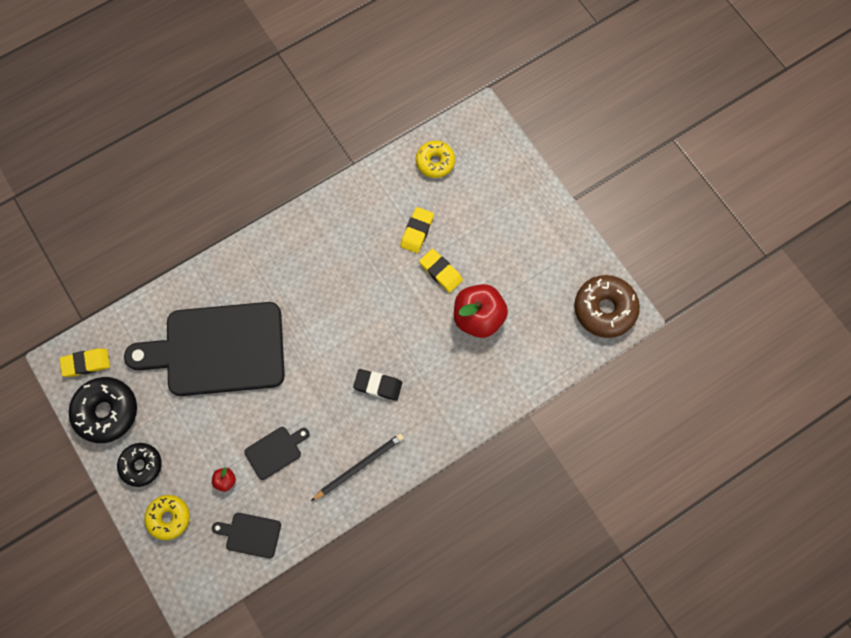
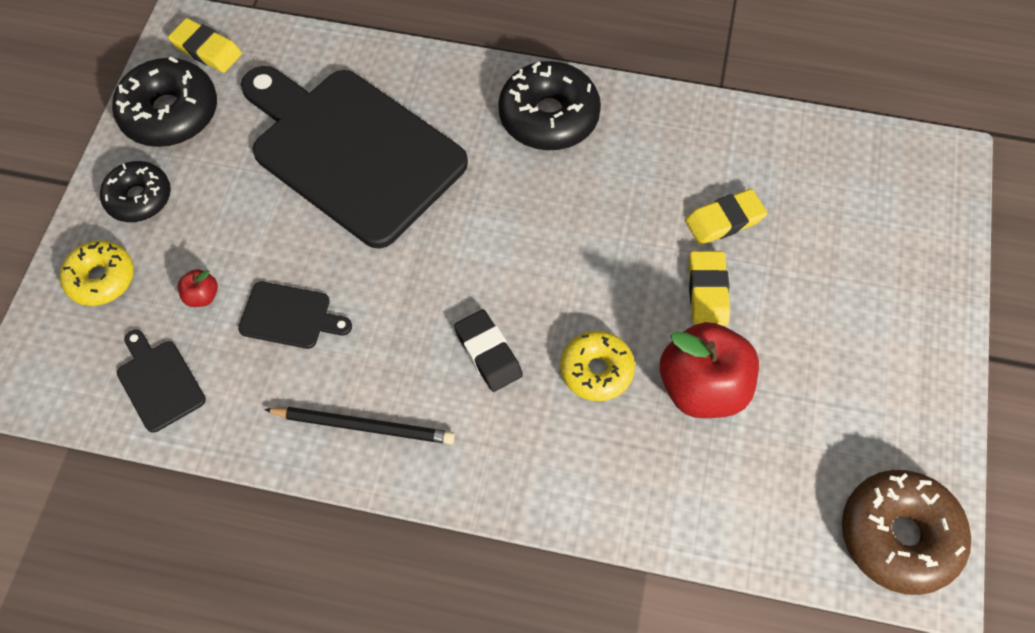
camera: 45 degrees right, 10 degrees down
(291, 249) = (549, 117): none -> black donut
(435, 162) = (829, 162): yellow donut -> yellow donut (596, 370)

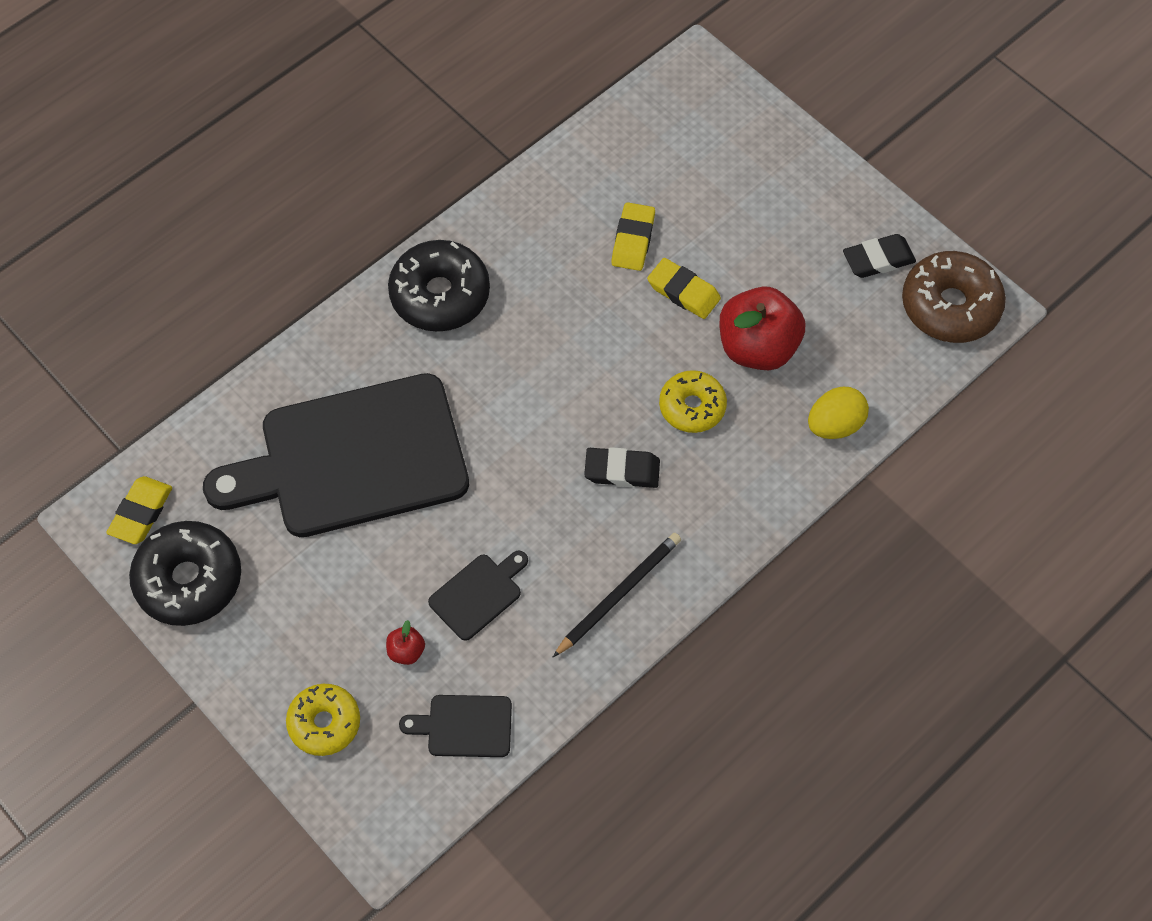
camera: 55 degrees left, 0 degrees up
(139, 198) = (263, 651): black donut -> none
(206, 49) = (141, 513): yellow eraser -> yellow eraser turned 45 degrees counterclockwise
(676, 507) = (834, 425): none -> yellow egg
(890, 436) = (878, 259): none -> black eraser

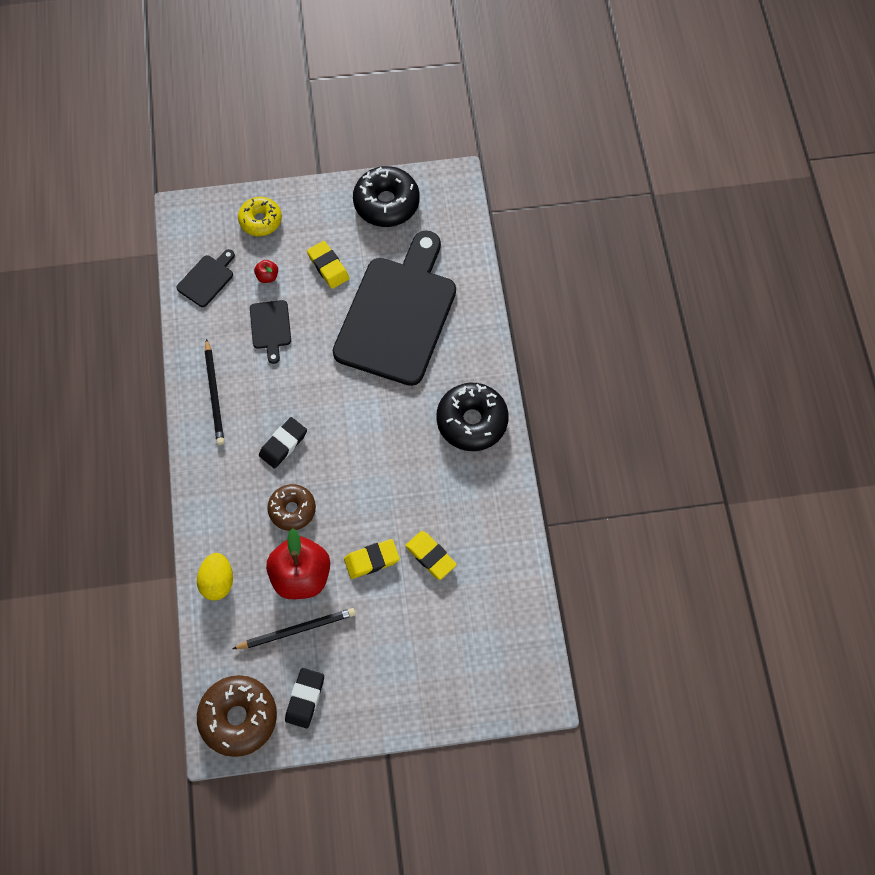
camera: 125 degrees right, 5 degrees up
(141, 513) = (443, 201): yellow eraser -> yellow eraser (328, 266)
(692, 407) = (292, 509): yellow donut -> brown donut
(818, 313) = (296, 629): none -> black pencil

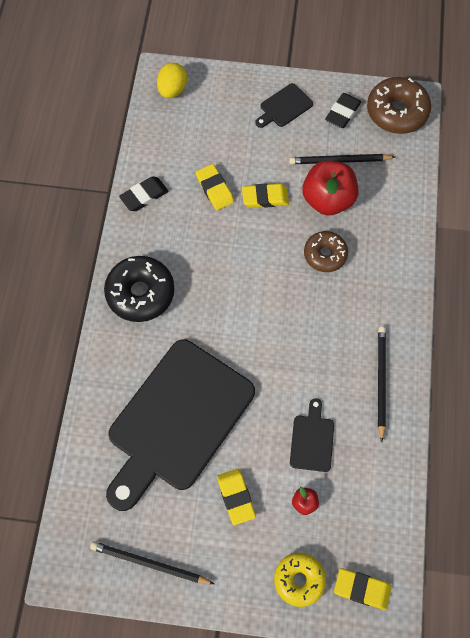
camera: 165 degrees left, 0 degrees up
(207, 226) = (362, 589): none -> yellow eraser
(207, 279) = (371, 517): black cutting board -> black cutting board (284, 107)
(218, 581) = (400, 212): yellow egg -> yellow egg (172, 90)
(283, 444) = (322, 315): black eraser -> black eraser (144, 196)
(386, 203) = (150, 564): black donut -> black pencil

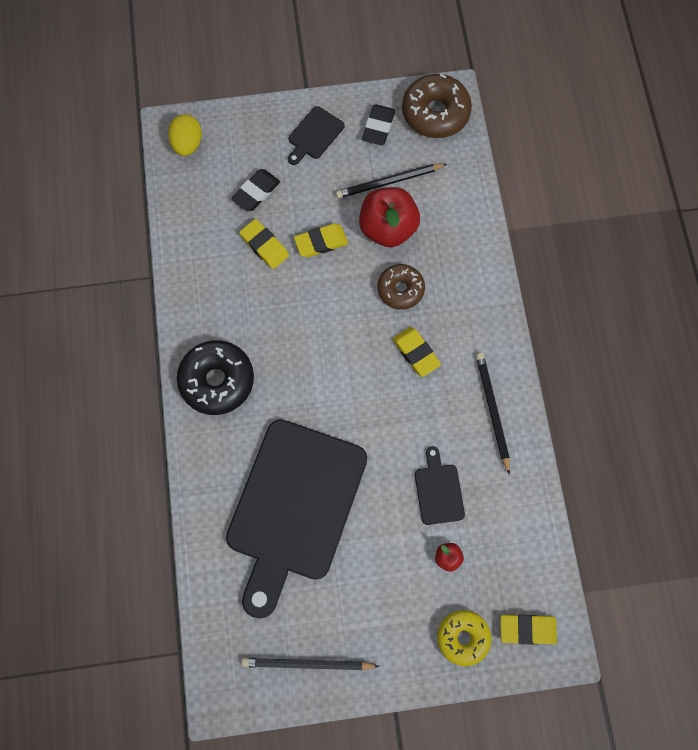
camera: 15 degrees left, 5 degrees up
(144, 196) = (190, 272): black eraser -> black eraser (256, 192)
(236, 497) = (376, 571): yellow eraser -> yellow eraser (416, 353)

